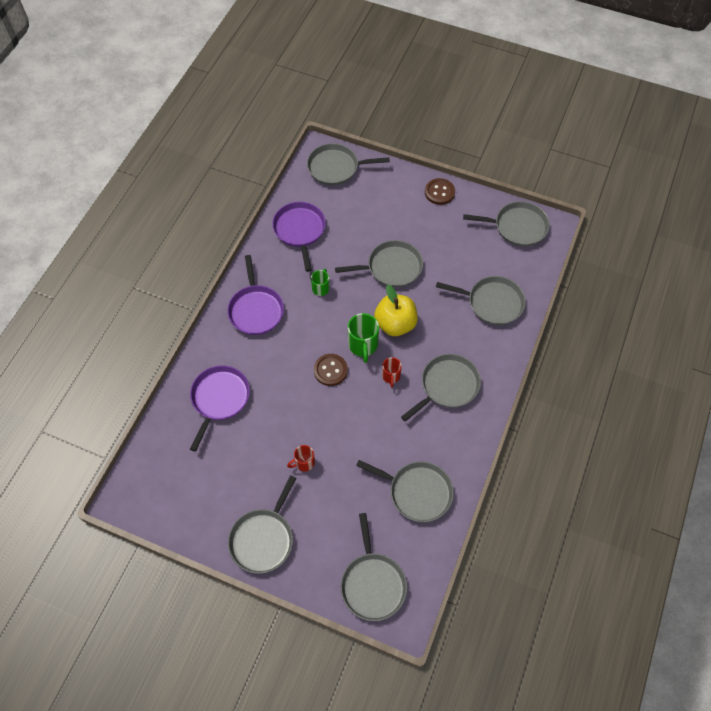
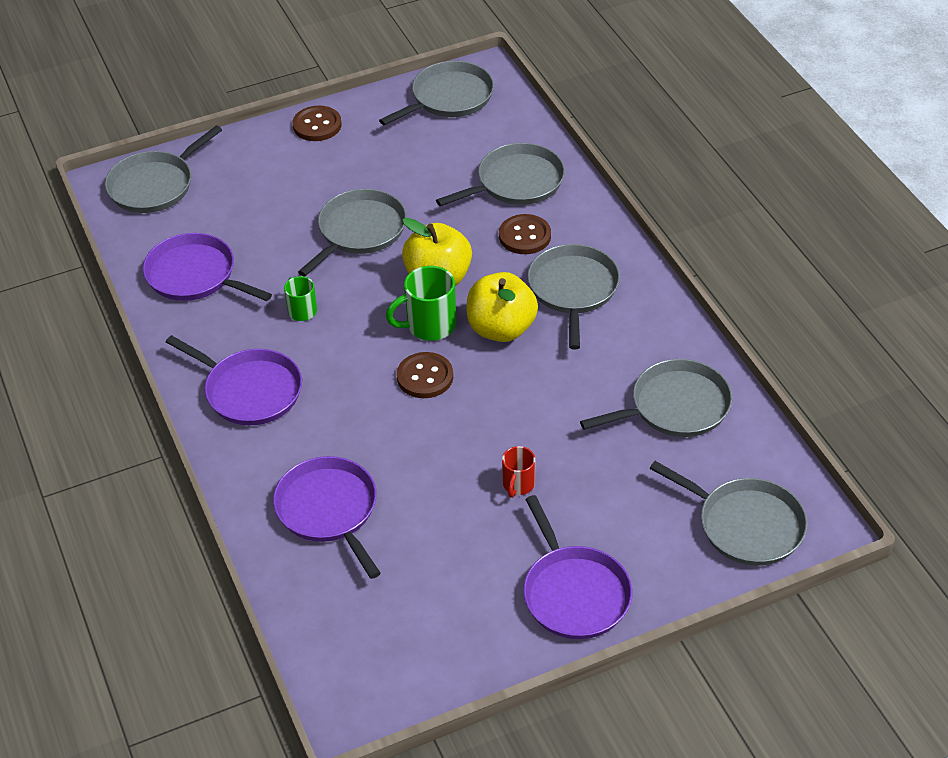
camera: 45 degrees left, 15 degrees down
(263, 539) = (574, 593): grey pan -> purple pan
(363, 345) = (429, 326): green mug -> green mug turned 120 degrees clockwise
(391, 376) = (501, 329): red mug -> yellow apple
(460, 336) = (525, 236): none -> brown button

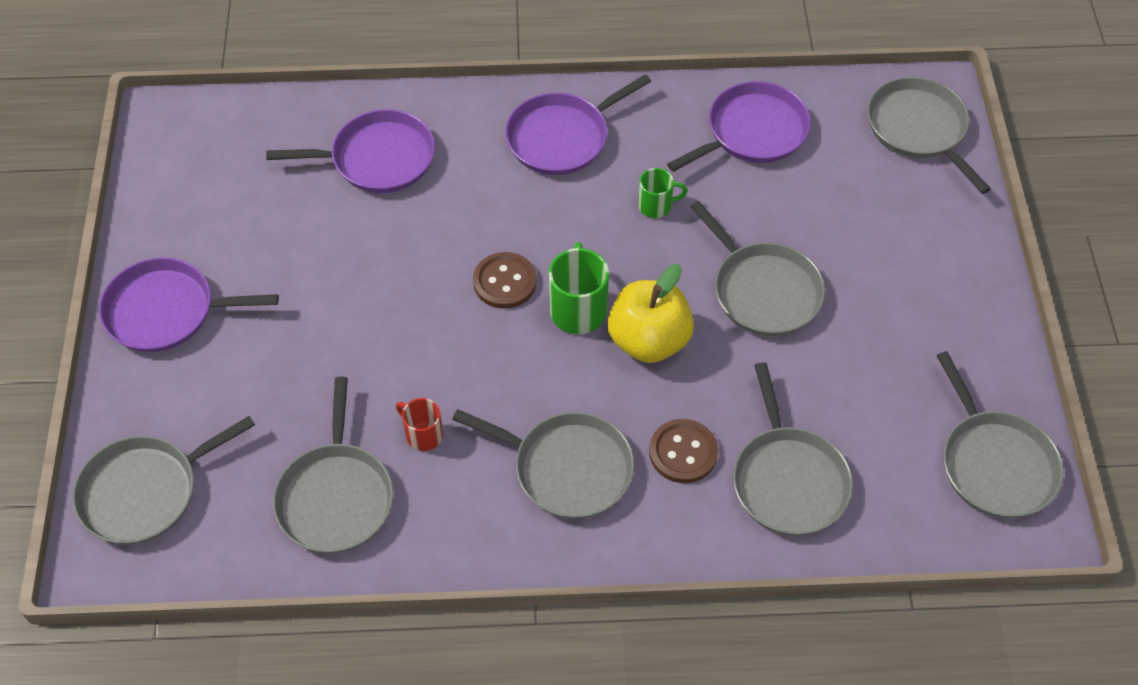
camera: 110 degrees right, 10 degrees up
(317, 125) = (981, 303): brown button -> none
(501, 329) = (540, 373): yellow apple -> none
(518, 485) = (318, 312): red mug -> red mug (423, 434)

